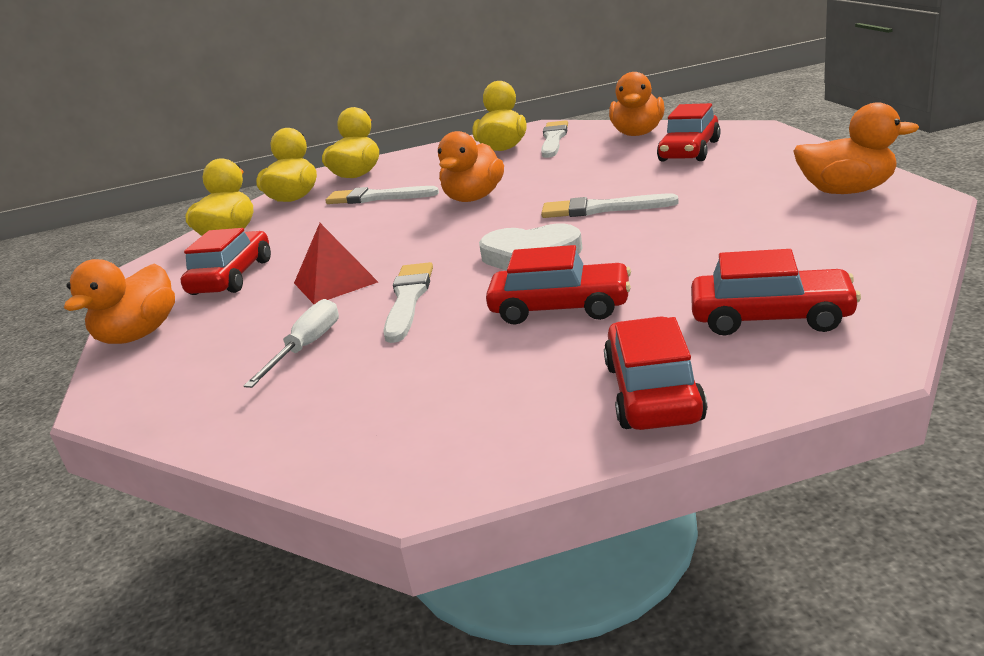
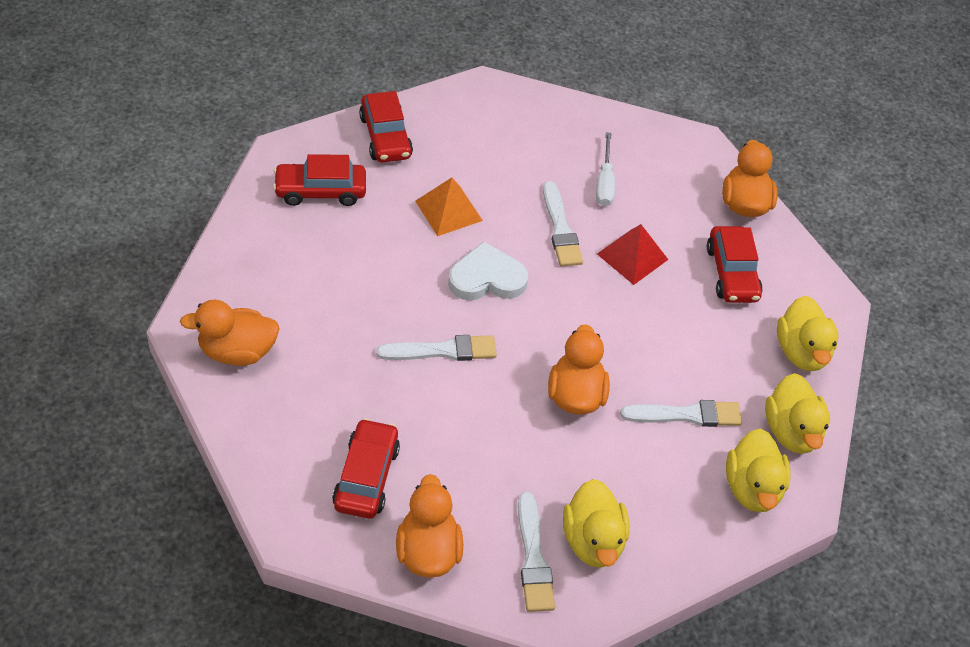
camera: 155 degrees right, 25 degrees up
(560, 308) = (449, 210): red car -> orange pyramid

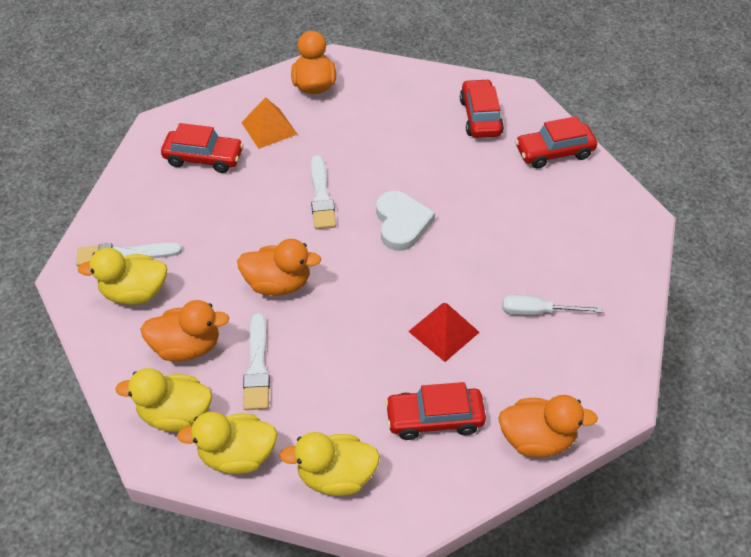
camera: 95 degrees right, 0 degrees up
(428, 551) = (138, 193): orange duck -> orange duck (187, 347)
(449, 210) = (475, 196): orange pyramid -> orange pyramid (269, 128)
(560, 229) = (469, 275): white brush -> none

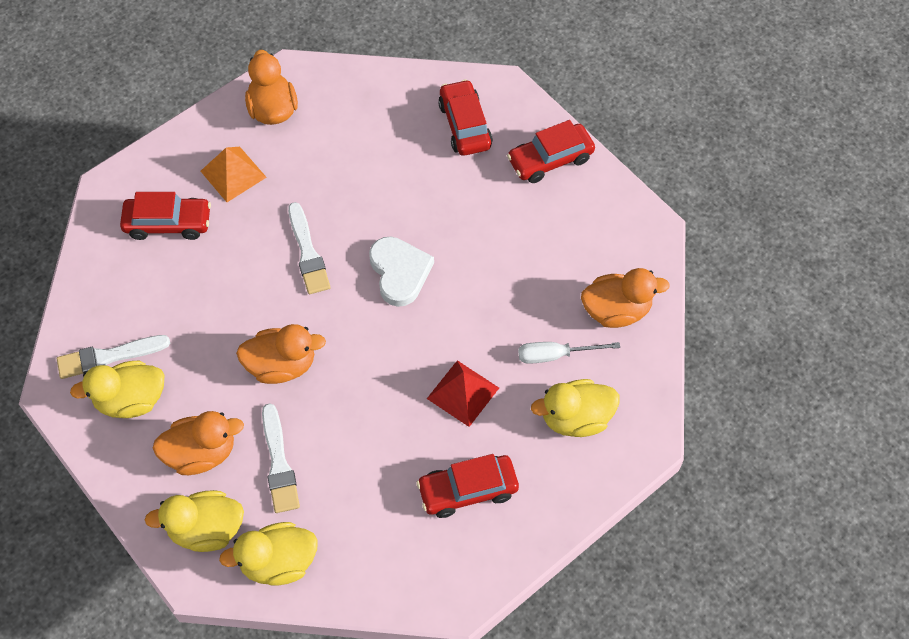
camera: 10 degrees left, 10 degrees up
(336, 476) = (380, 567): yellow duck -> yellow duck (575, 418)
(537, 439) = (571, 495): orange duck -> orange duck (616, 310)

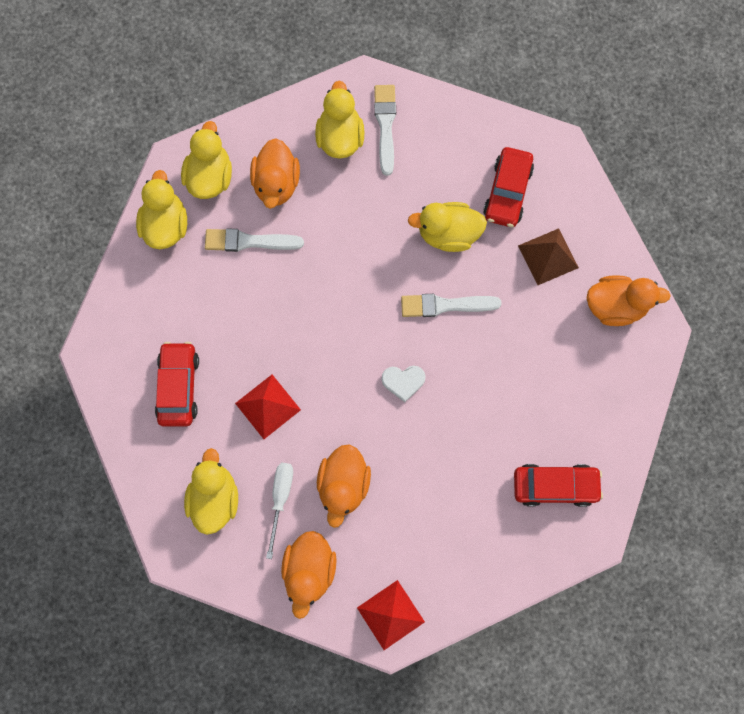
camera: 105 degrees right, 15 degrees up
(227, 267) = (448, 234): none -> yellow duck
(233, 174) = (548, 256): orange pyramid -> brown pyramid
(282, 365) = (338, 261): orange duck -> orange duck (343, 485)
(399, 272) = (403, 381): white heart -> white heart, size x0.62
(550, 159) = (493, 559): red car -> none
(632, 231) = (390, 614): none -> red pyramid

